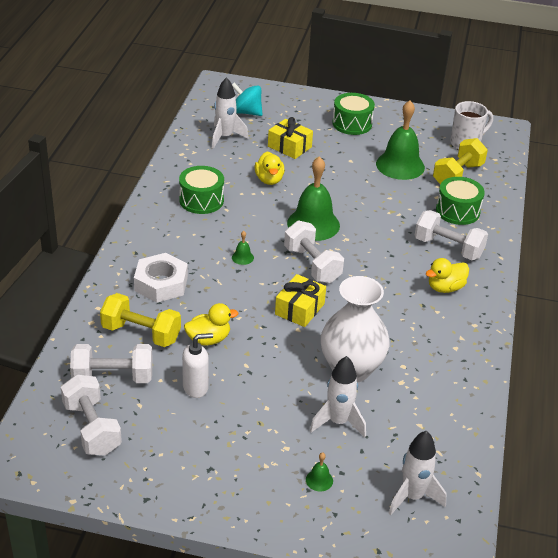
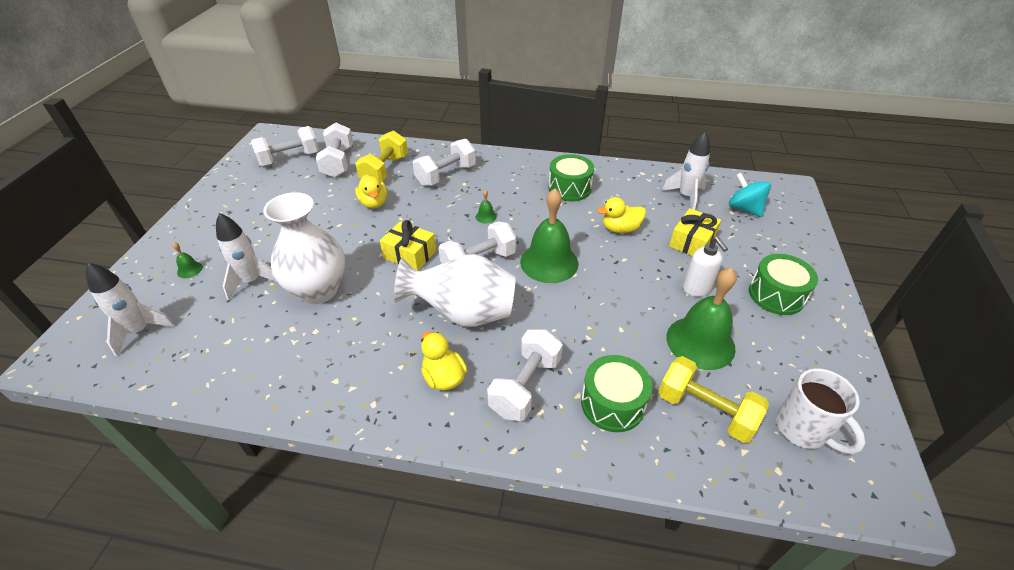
camera: 90 degrees right, 5 degrees up
(161, 283) = (446, 175): white nut -> white dumbbell
(196, 387) = (318, 200): white soap dispenser -> white soap dispenser (696, 289)
(246, 112) = (744, 208): turquoise spinning top -> turquoise spinning top turned 60 degrees counterclockwise
(377, 276) = (463, 313): none -> white vase

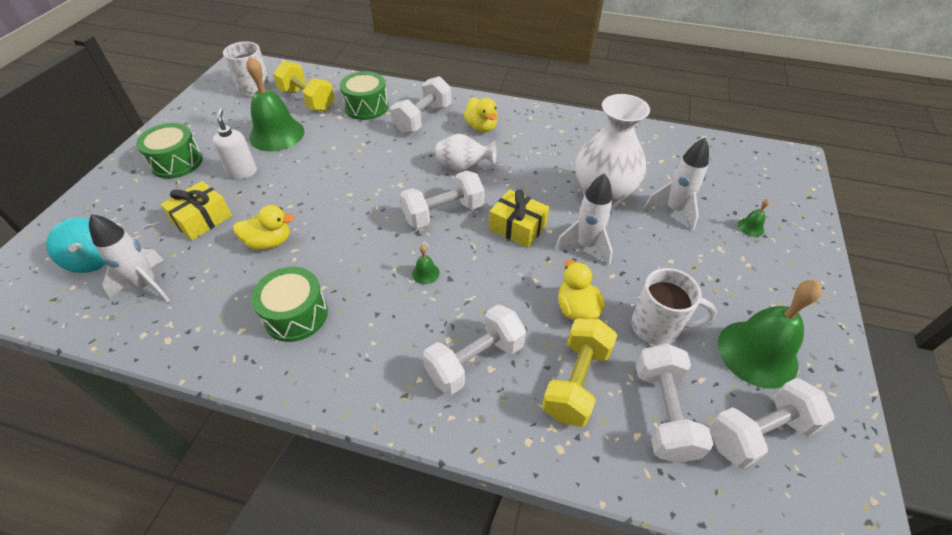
camera: 175 degrees left, 5 degrees up
(140, 331) = (743, 173): white rocket -> white rocket (586, 245)
(320, 197) = (657, 327): none -> white mug
(463, 313) = (463, 167): white vase -> white vase, size x0.58
(549, 262) = (369, 207): green bell -> green bell (757, 353)

